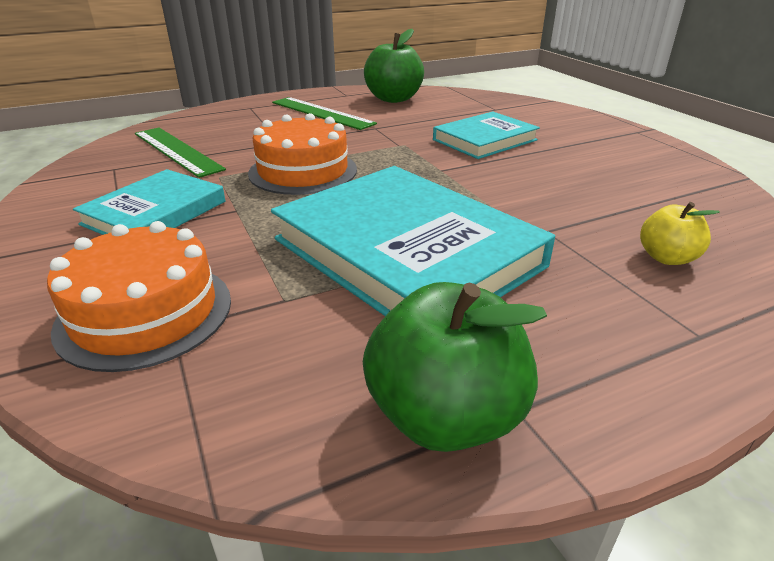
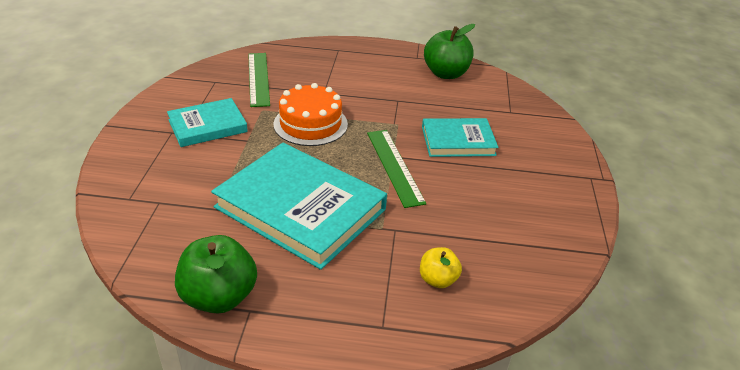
camera: 30 degrees right, 5 degrees up
(145, 313) = (155, 188): orange cake -> none
(321, 113) = (378, 72): green ruler -> green ruler (394, 166)
(407, 252) = (300, 208): turquoise book -> turquoise book turned 45 degrees counterclockwise

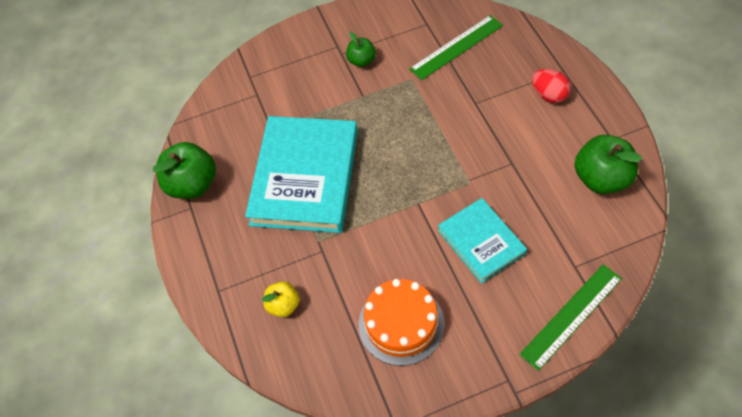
camera: 70 degrees right, 20 degrees up
(207, 126) = (361, 61): turquoise book -> green apple
(310, 124) = (418, 122): orange cake -> orange cake (401, 324)
(353, 63) = (549, 95): none -> red egg
(394, 166) = (403, 211): green ruler -> green ruler (571, 316)

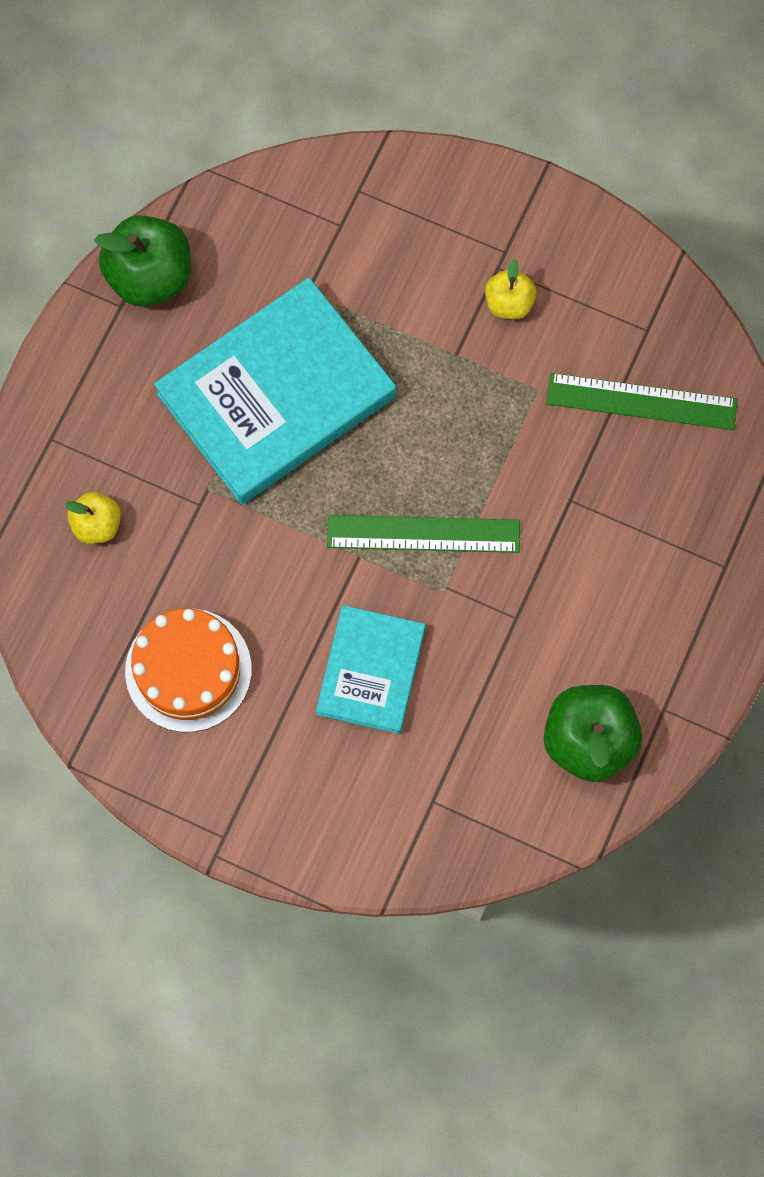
camera: 40 degrees right, 15 degrees up
(361, 61) = (509, 303): green apple -> yellow apple
(549, 95) = (666, 580): red egg -> none
(571, 316) = (363, 845): green ruler -> green ruler (423, 534)

